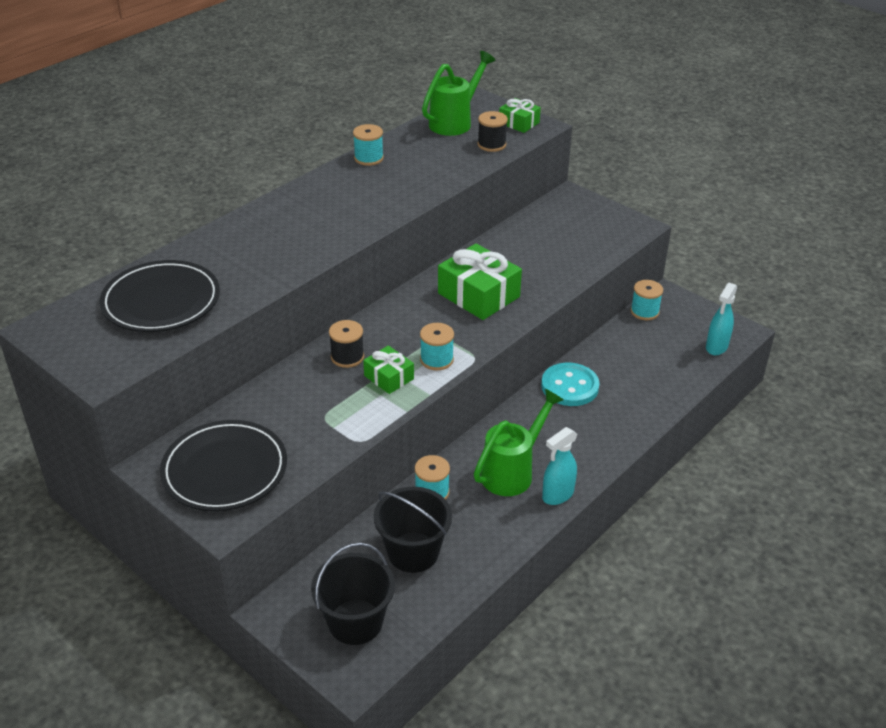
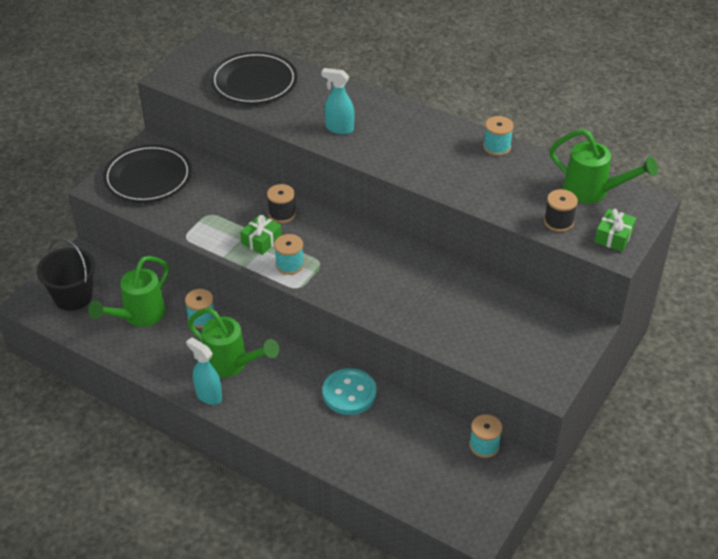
camera: 80 degrees right, 5 degrees up
(413, 552) = (138, 316): black bucket -> green watering can
(478, 295) = (387, 279): green gift -> none
(716, 347) = (442, 509): turquoise spray bottle -> turquoise spray bottle (339, 128)

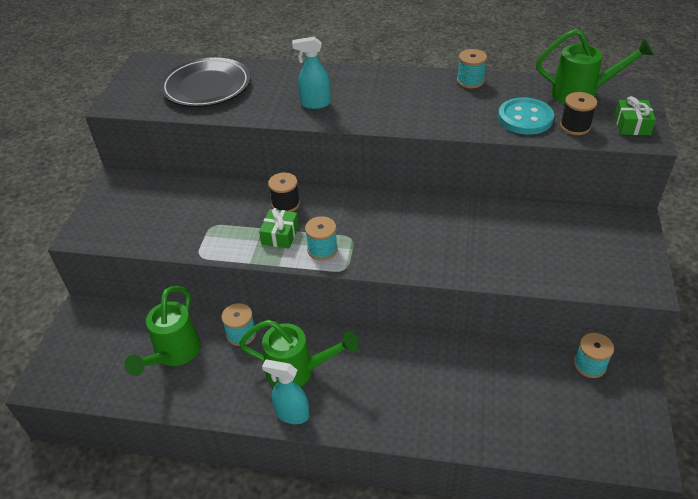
camera: 20 degrees left, 0 degrees up
(73, 296) = (91, 357): black bucket -> none
(148, 177) = (129, 209): black plate -> none
(349, 393) = (432, 359): turquoise button -> turquoise button (525, 118)

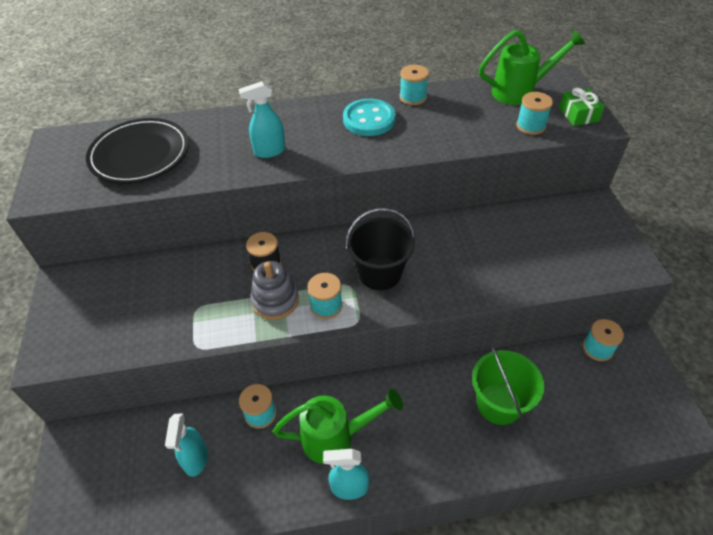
camera: 20 degrees left, 5 degrees up
(173, 355) = (196, 459): green watering can -> turquoise spray bottle
(280, 235) = (275, 300): green gift -> grey stacking toy
(383, 234) = (379, 273): none -> black bucket
(463, 386) = (499, 404): none -> green bucket
(525, 118) = (482, 126): turquoise button -> turquoise button (369, 119)
(575, 126) = (530, 126): black spool -> turquoise spool

